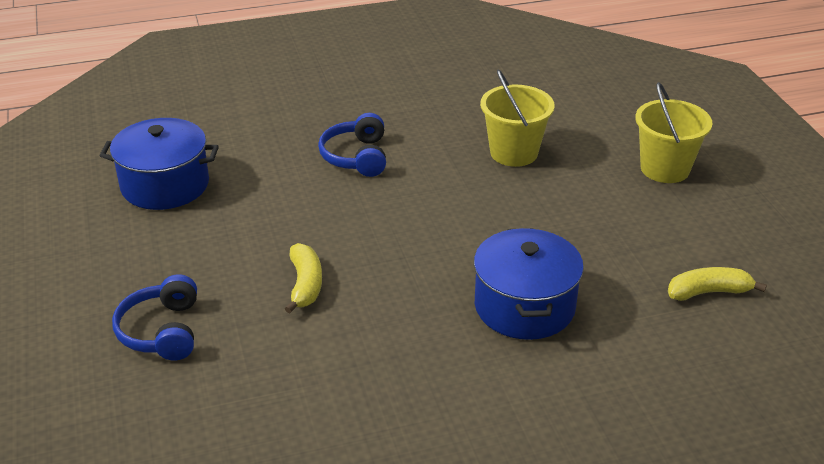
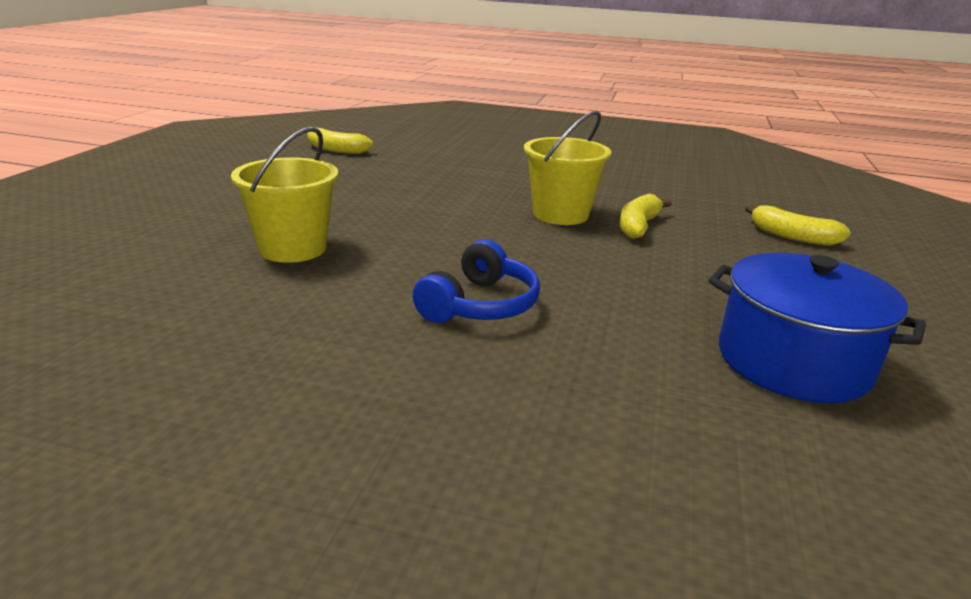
camera: 150 degrees left, 10 degrees down
(162, 331) = (792, 236): blue headphones -> yellow banana
(524, 306) = (469, 175): blue pot -> none
(665, 169) = (193, 196): yellow bucket -> yellow bucket (560, 214)

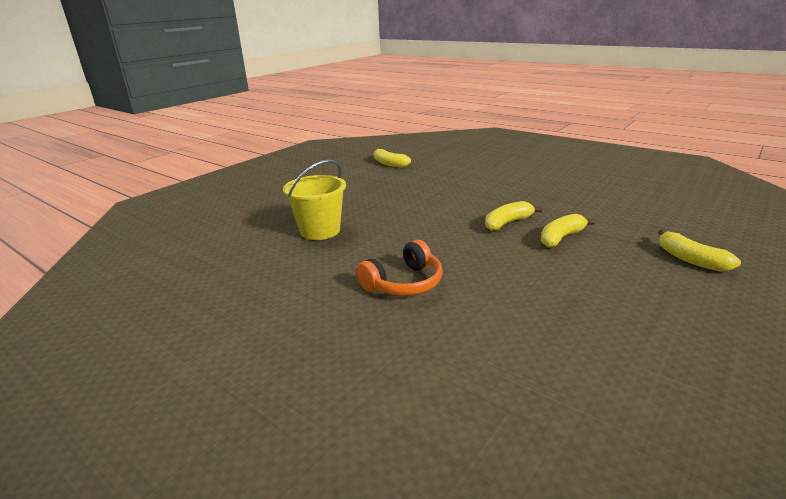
camera: 25 degrees right, 0 degrees up
(480, 305) = (404, 283): blue headphones -> orange headphones
(560, 214) = (508, 223): yellow bucket -> yellow banana
(793, 361) = (602, 362): blue pot -> none

